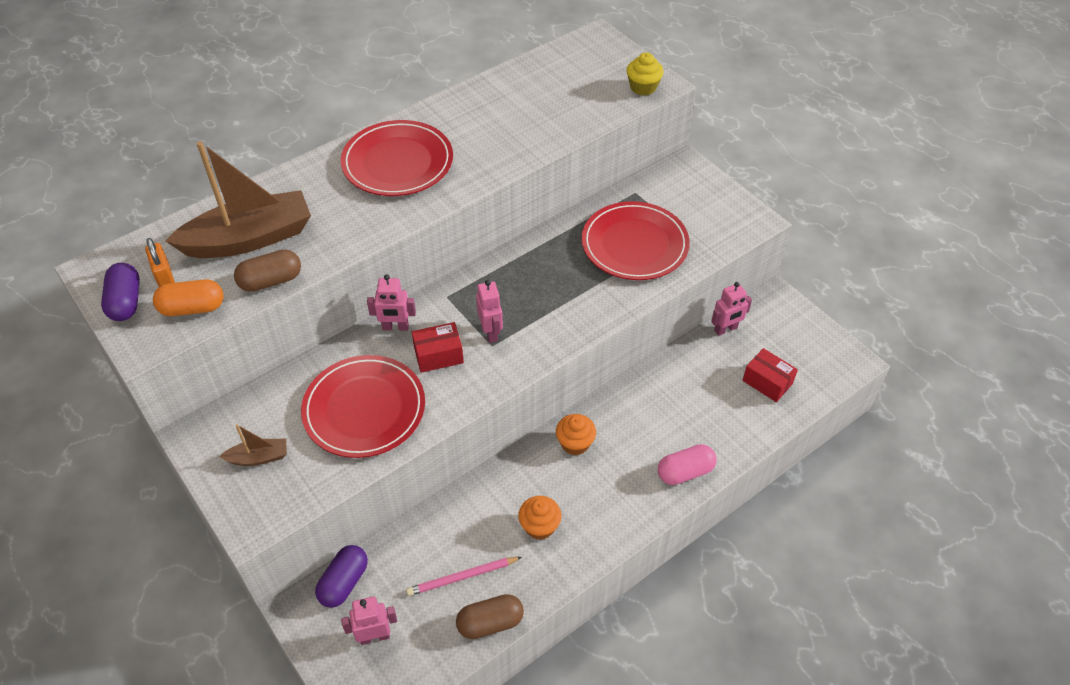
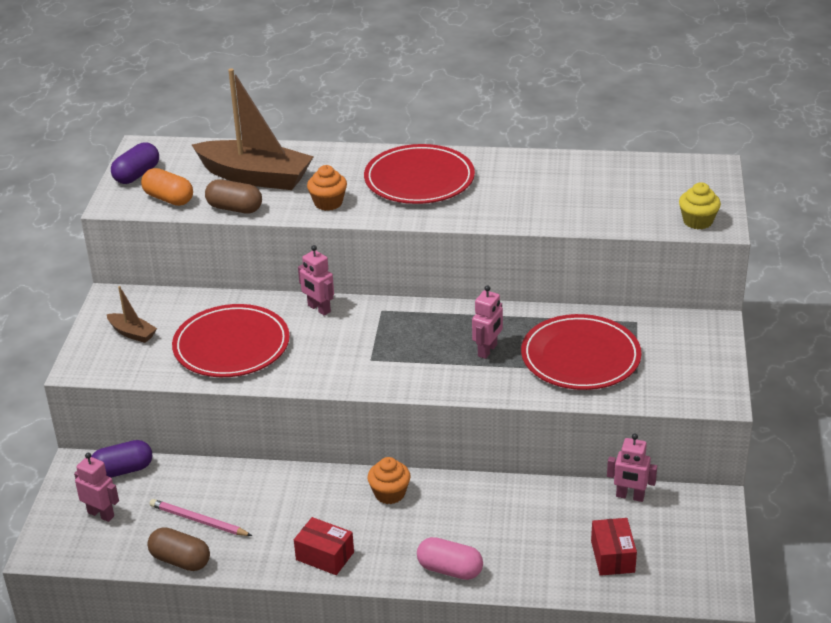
camera: 45 degrees right, 15 degrees down
(164, 276) = (177, 172): orange padlock -> none
(438, 355) = (324, 343): red box -> red box (325, 556)
(491, 332) = (381, 351): pink robot -> pink robot (487, 350)
(539, 526) = (291, 527): orange cupcake -> orange cupcake (328, 203)

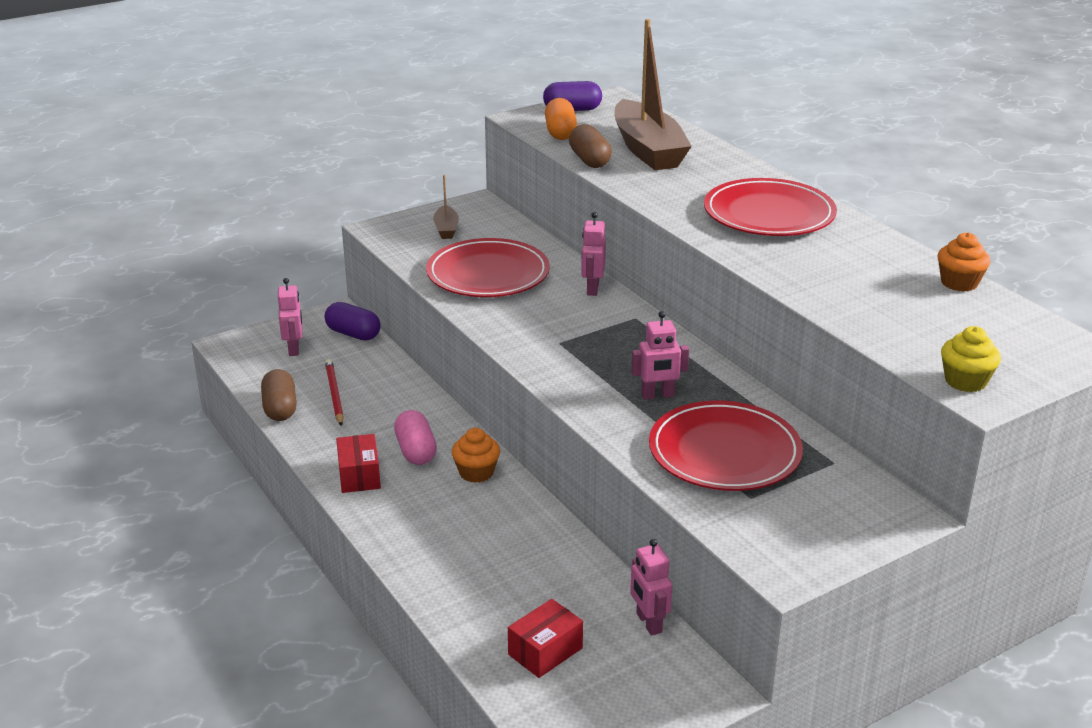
camera: 50 degrees right, 5 degrees down
(198, 521) = (334, 394): pink pencil -> red pencil
(328, 203) = (662, 191): orange cupcake -> orange cupcake (959, 283)
(450, 569) = (415, 553): pink capsule -> pink capsule (416, 451)

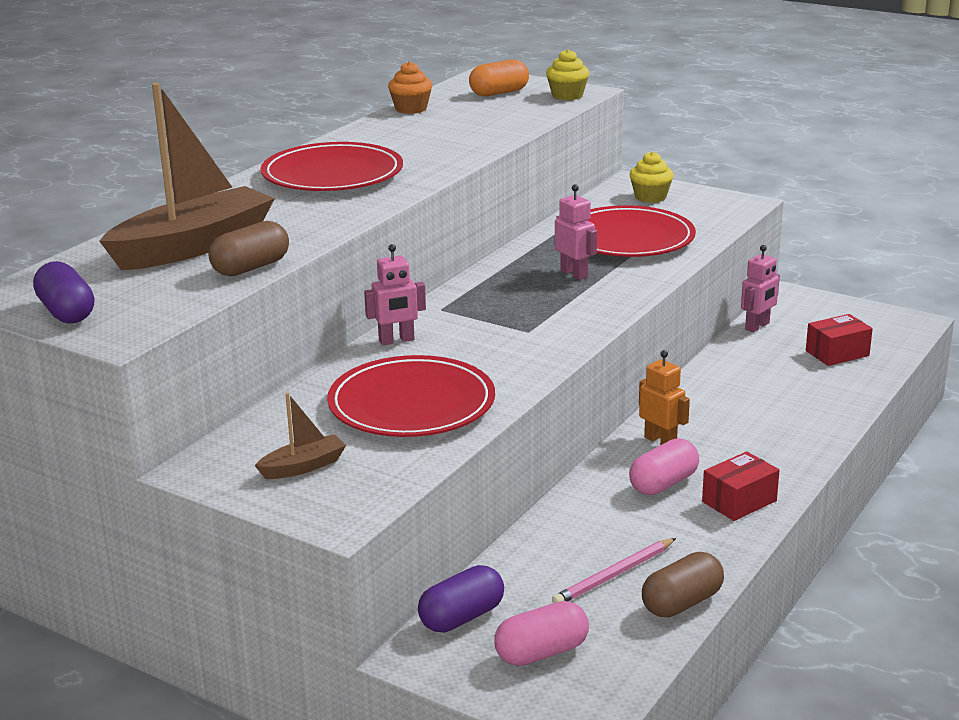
camera: 115 degrees left, 5 degrees down
(294, 349) = (541, 652): pink robot -> pink capsule
(334, 394) = (614, 575): red pencil -> pink pencil
(353, 334) = (462, 617): purple capsule -> purple capsule turned 45 degrees clockwise
(476, 472) = (660, 441): orange cupcake -> orange robot
(545, 651) = (837, 353): red box -> red box turned 45 degrees counterclockwise
(560, 132) = (164, 301): orange capsule -> orange capsule (499, 93)
(844, 509) = (650, 197): none -> yellow cupcake

